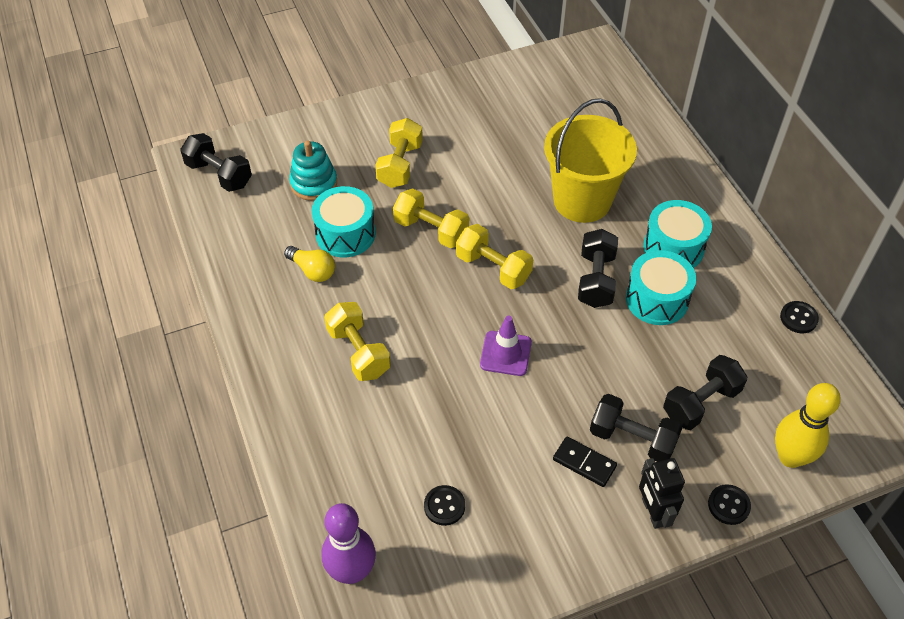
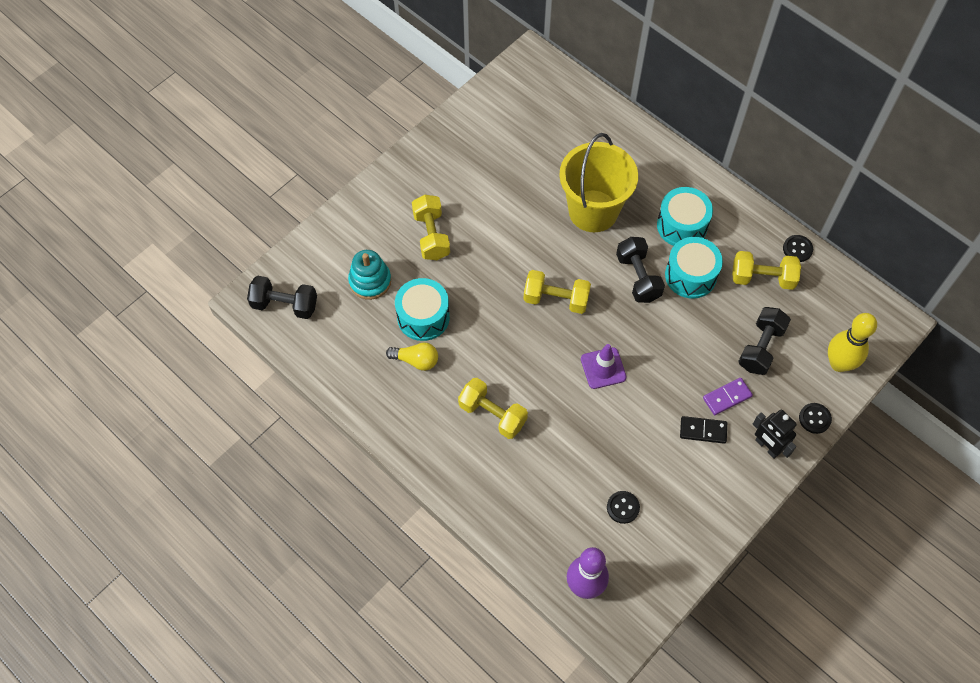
camera: 25 degrees left, 10 degrees up
(431, 230) = (490, 285): yellow dumbbell -> yellow dumbbell (762, 278)
(632, 439) = (727, 397): black dumbbell -> purple domino

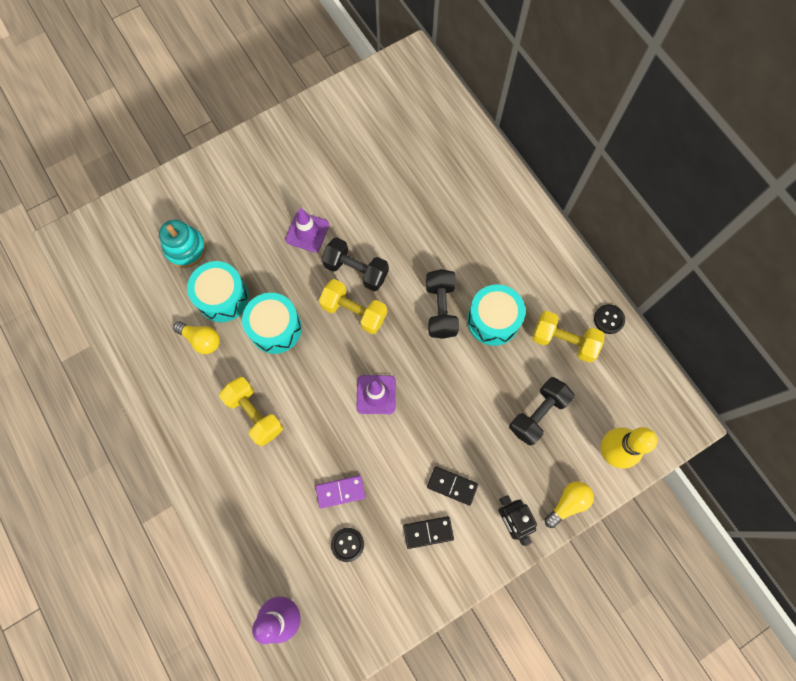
camera: 15 degrees right, 10 degrees up
(285, 305) = (100, 252): black dumbbell -> black dumbbell (356, 270)
(431, 235) = (258, 217): yellow dumbbell -> none
(485, 238) = (307, 232): none -> purple traffic cone
(593, 211) = (420, 230): yellow bucket -> none
(682, 225) = (501, 266): turquoise drum -> turquoise drum (275, 328)
(694, 477) = (428, 532): none -> black domino
(727, 397) = (487, 457): purple domino -> purple domino (340, 491)
(814, 419) = (567, 503): black button -> yellow light bulb

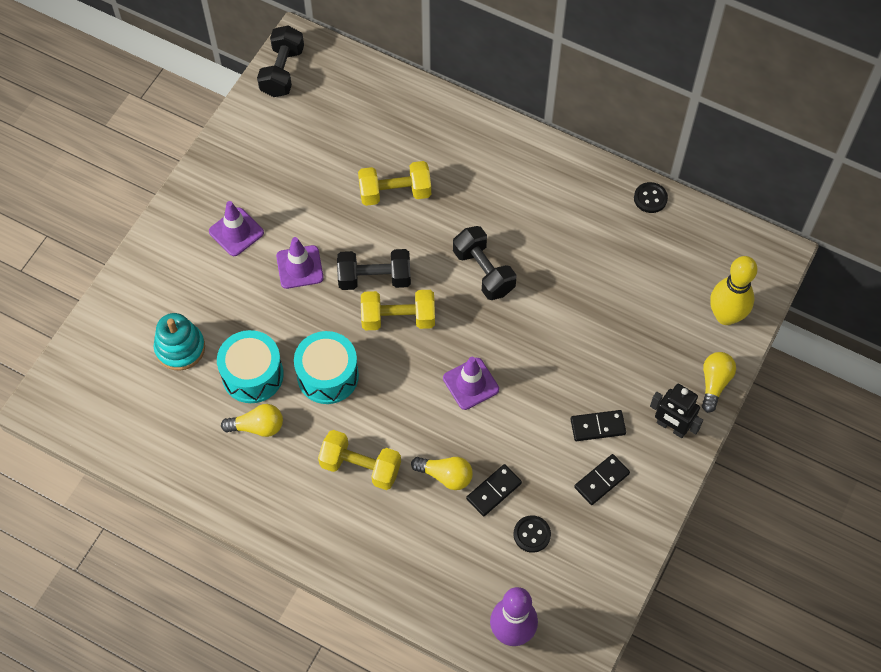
camera: 30 degrees left, 10 degrees down
(279, 181) = (236, 232): none -> purple traffic cone
(312, 458) = (445, 476): none -> yellow light bulb
(340, 491) = (493, 491): purple domino -> black domino
(493, 320) = (541, 256): turquoise drum -> none
(538, 414) = (637, 319): black dumbbell -> black dumbbell (282, 72)
(563, 341) = (620, 240): yellow dumbbell -> yellow dumbbell (395, 193)

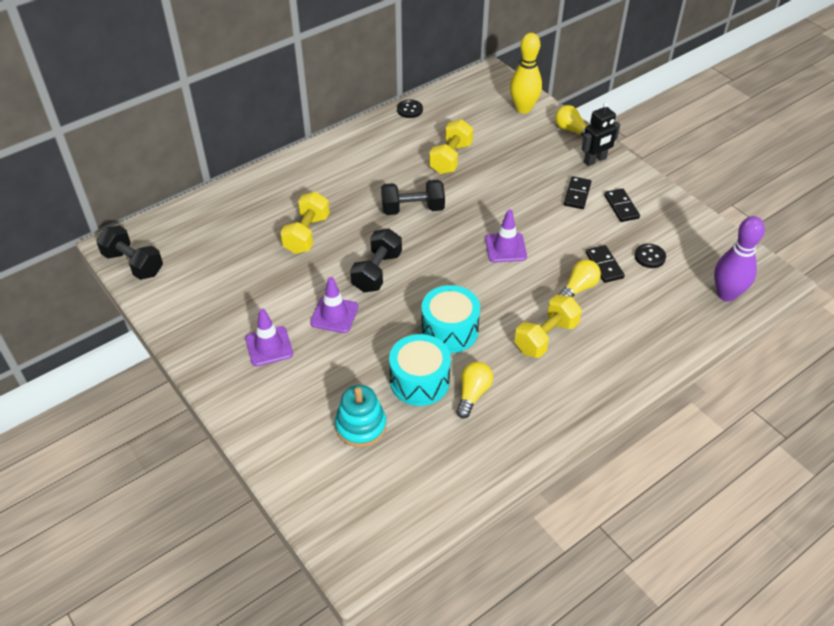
camera: 65 degrees left, 15 degrees down
(398, 318) = (423, 270): yellow dumbbell -> yellow dumbbell (451, 158)

